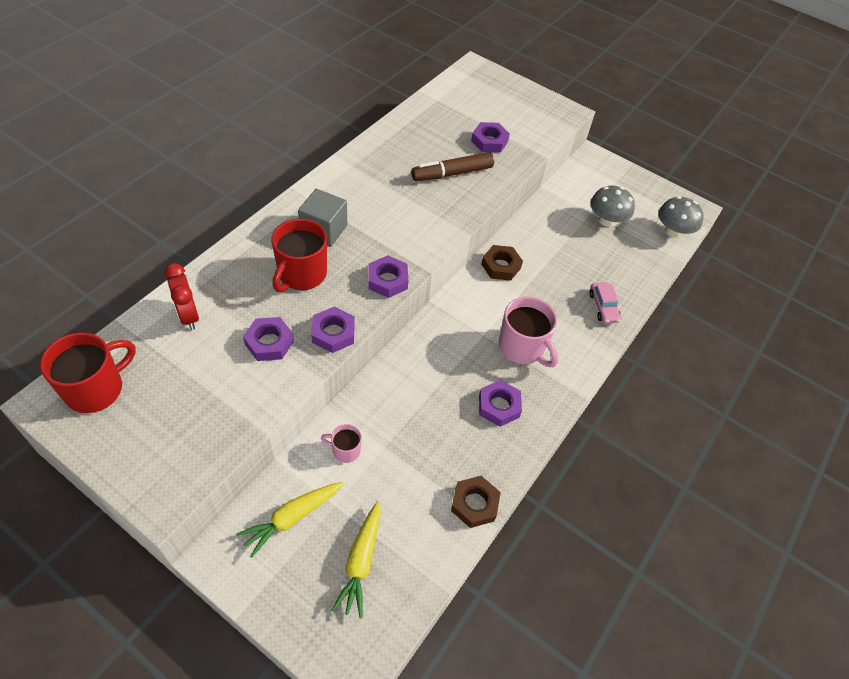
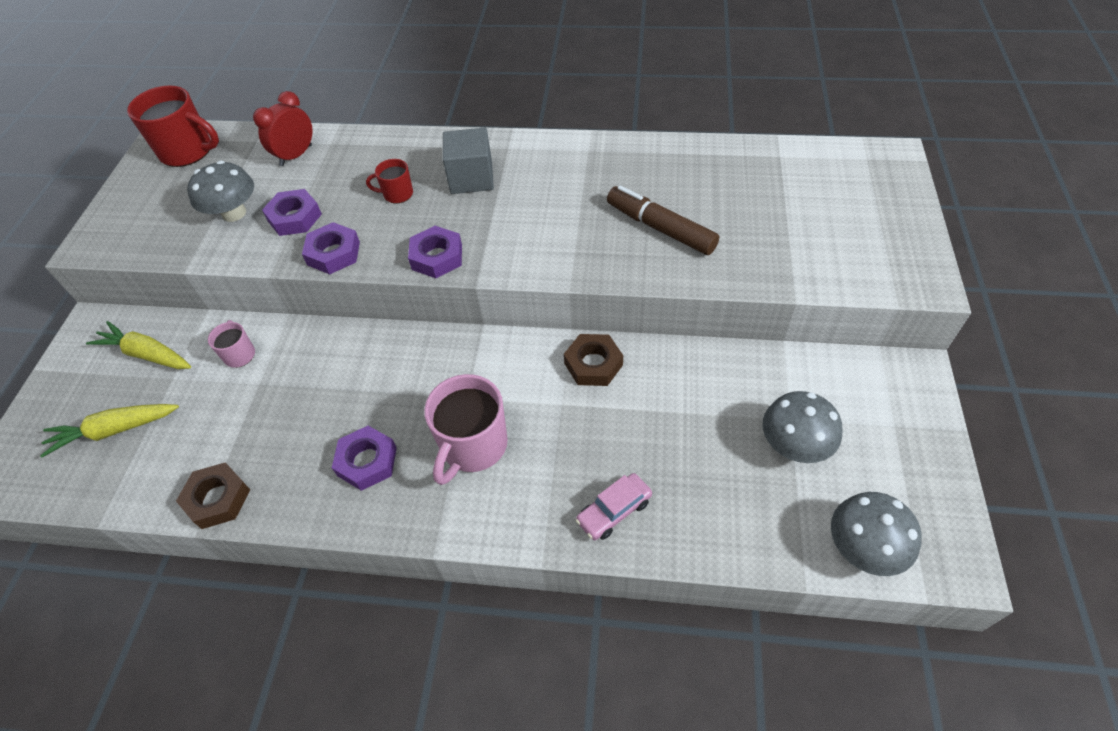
camera: 70 degrees right, 0 degrees up
(224, 380) = (234, 213): none -> grey mushroom
(301, 274) = (397, 194): red mug -> red mug, size x0.52
(489, 141) = (759, 233): purple nut -> none

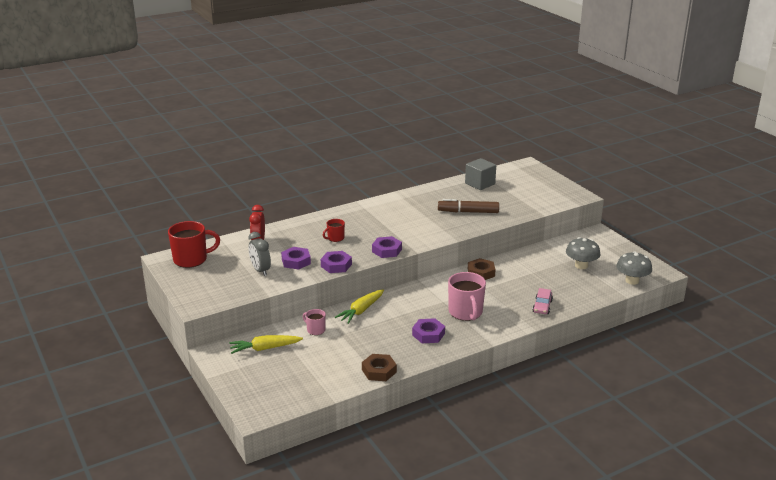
camera: 40 degrees left, 25 degrees down
(114, 430) = (292, 375): yellow carrot -> yellow carrot (361, 311)
(234, 213) = (260, 270): grey mushroom -> grey clock
(471, 178) = (363, 222): grey cube -> grey cube (480, 184)

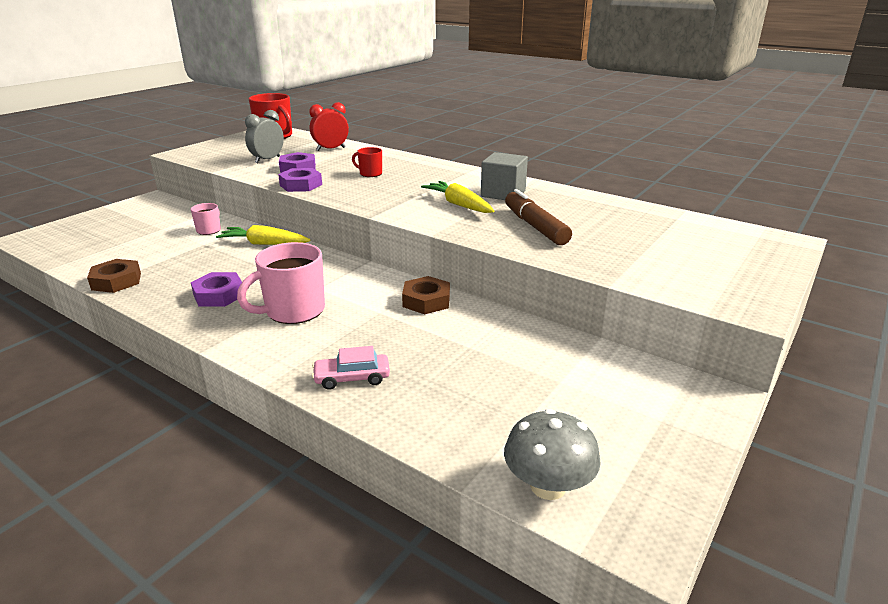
camera: 65 degrees right, 0 degrees up
(265, 348) = (162, 216): yellow carrot -> yellow carrot (459, 205)
(387, 250) = (361, 201): purple nut -> none
(480, 184) = (644, 219): grey cube -> grey cube (503, 193)
(581, 265) = (547, 397): grey mushroom -> none

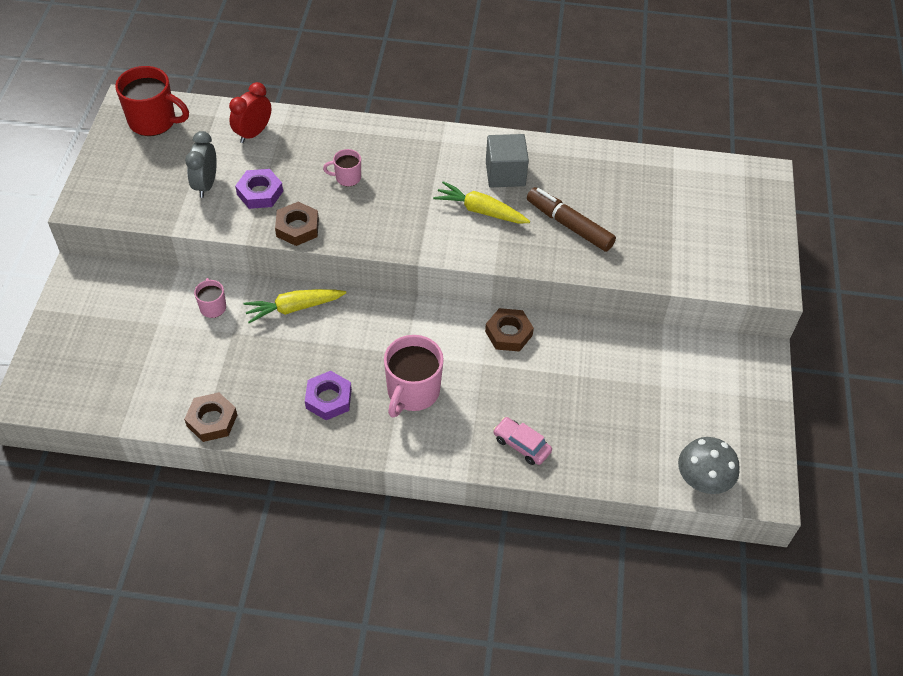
camera: 30 degrees left, 25 degrees up
(301, 185) = (297, 227): purple nut -> brown nut
(352, 378) = (521, 445): pink car -> pink car turned 75 degrees clockwise
(370, 174) = (347, 178): red mug -> pink mug

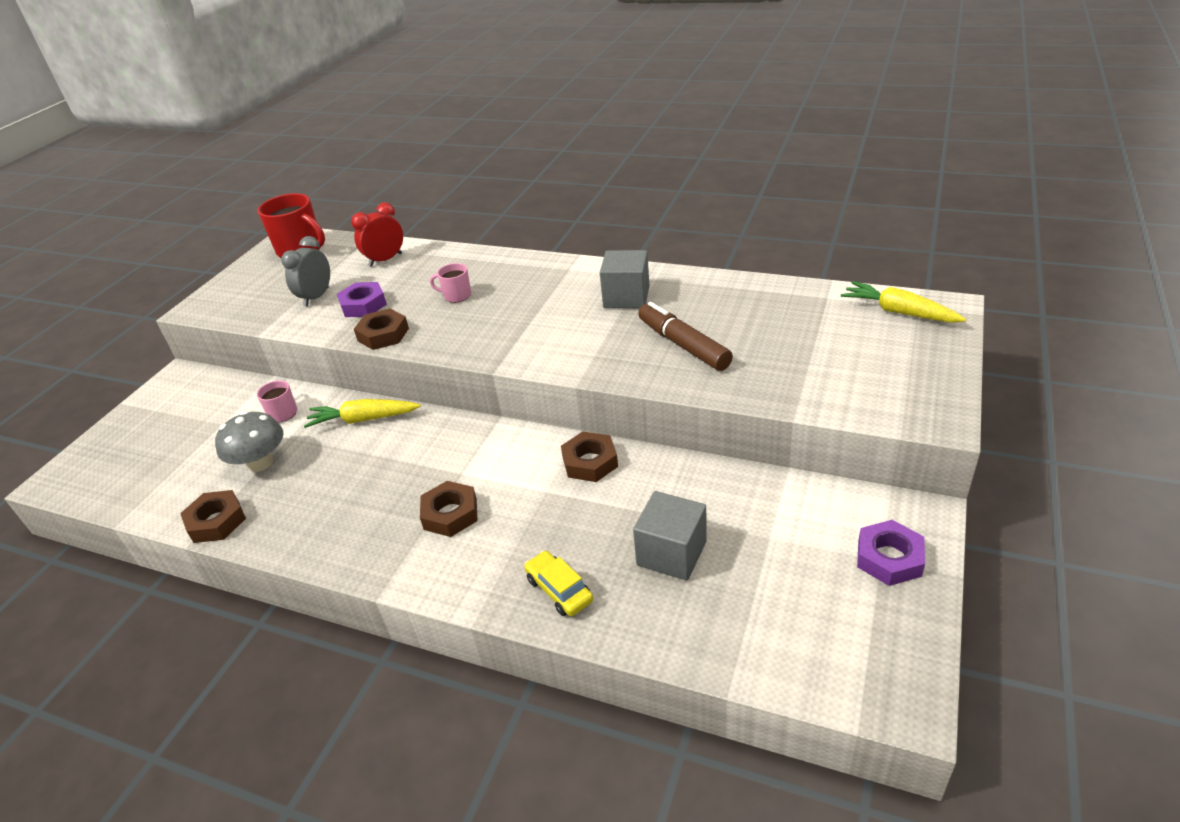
camera: 20 degrees right, 15 degrees down
(328, 399) = (352, 512): purple nut -> purple nut (889, 558)
(412, 392) = (450, 514): pink mug -> brown nut
(480, 211) = (585, 328): yellow carrot -> yellow carrot (899, 312)
(521, 445) = (559, 590): pink car -> yellow car
(594, 406) = (671, 553): none -> grey cube
(702, 479) = (804, 668): grey mushroom -> grey mushroom (260, 463)

